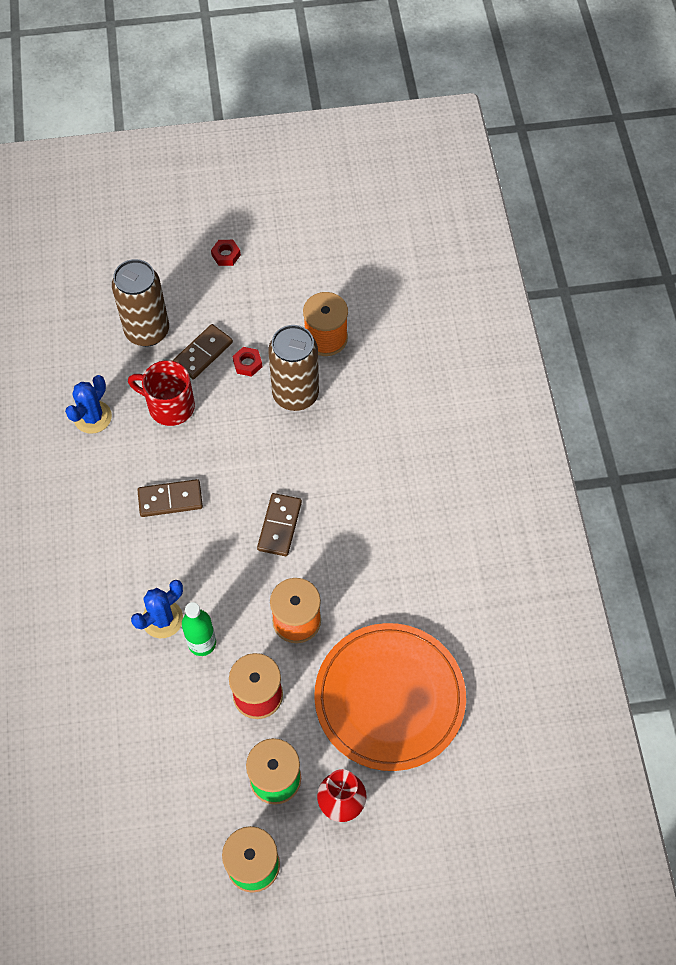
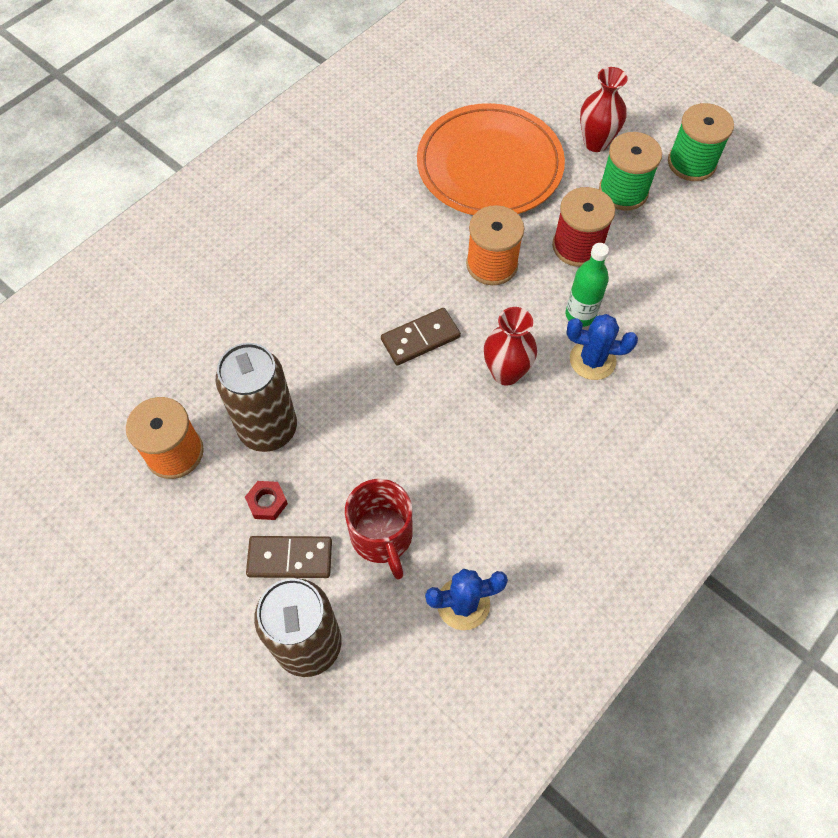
camera: 130 degrees left, 0 degrees up
(170, 499) = (481, 448): brown domino -> none
(205, 557) = (506, 373): none -> red vase
(226, 255) = (131, 648): red nut -> none

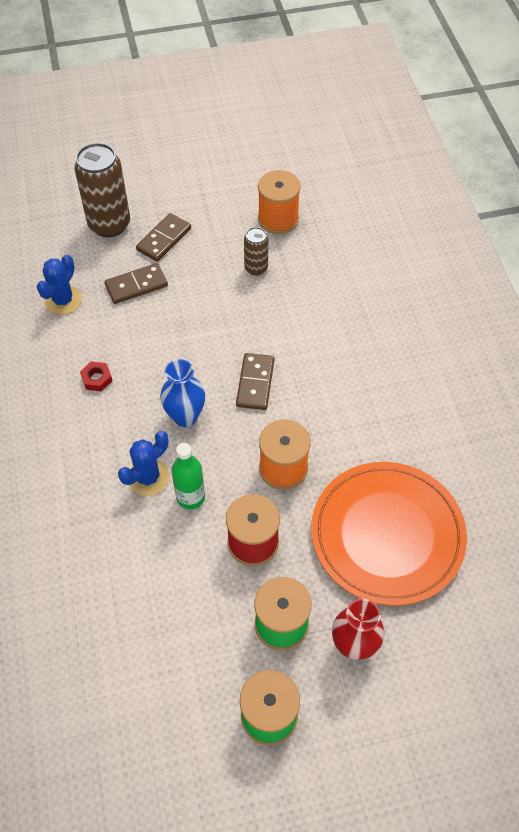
camera: 125 degrees right, 5 degrees down
(267, 502) = (207, 245): red nut -> red nut (97, 379)
(268, 429) = (256, 268): brown can -> brown can, size x0.53
(382, 537) = (136, 286): red mug -> brown domino
(506, 373) = (185, 416): red vase -> blue vase

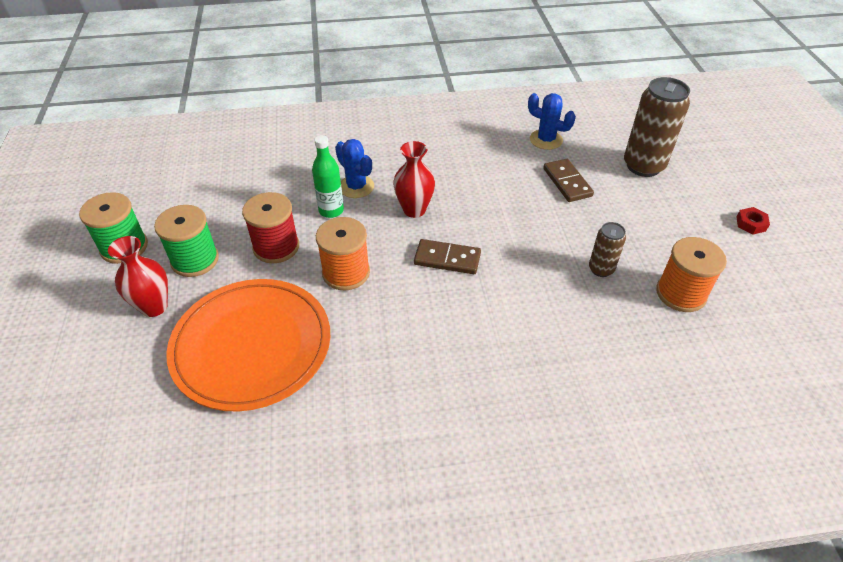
camera: 95 degrees right, 10 degrees down
(97, 379) = (460, 159): red nut -> red nut (751, 224)
(164, 239) = (631, 201): brown domino -> none
(185, 416) = (414, 210): blue vase -> red vase

